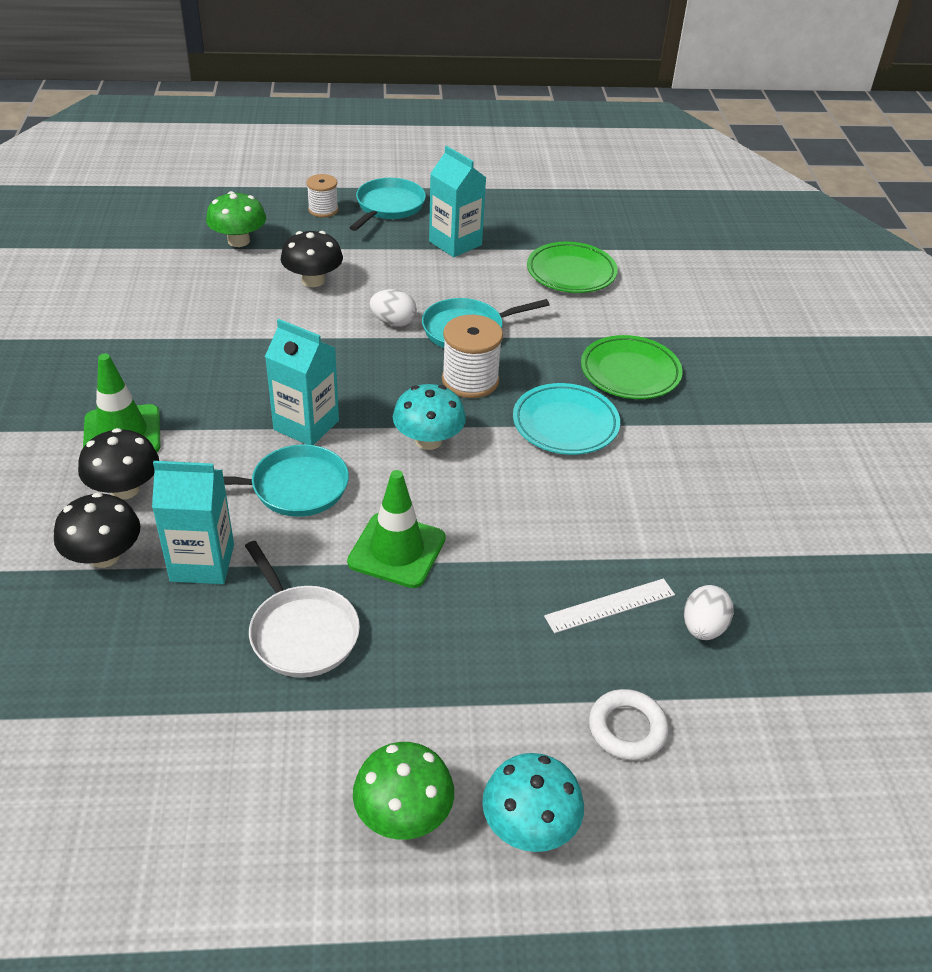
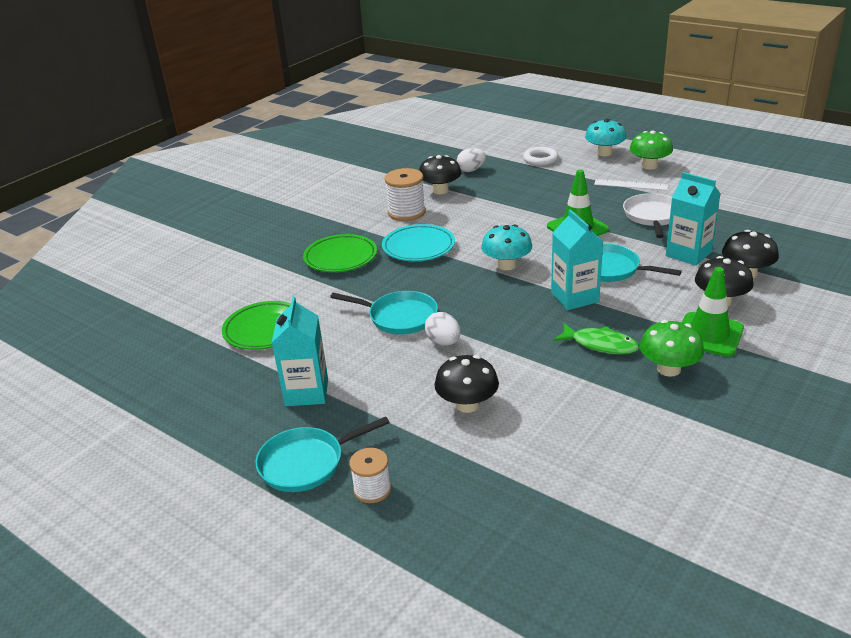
camera: 135 degrees left, 10 degrees down
(235, 377) = (600, 345): none -> green fish
(238, 241) = (496, 484): green mushroom -> green mushroom (668, 369)
(470, 380) = (441, 286): white spool -> white spool (406, 212)
(610, 605) = (500, 185): white ruler -> white ruler (631, 185)
(680, 548) = (440, 190): none -> black mushroom

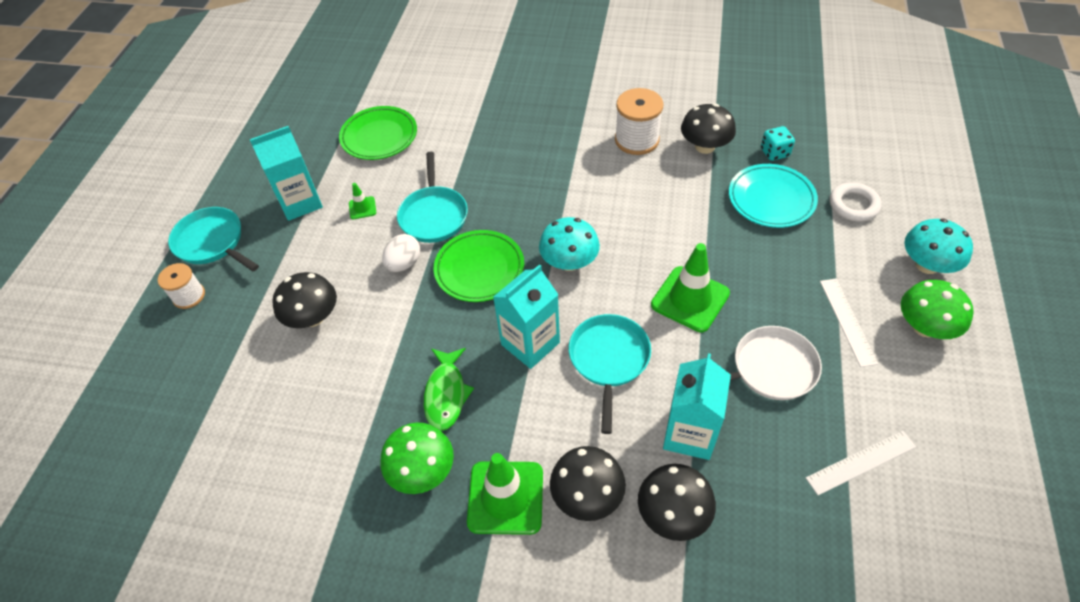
camera: 65 degrees right, 20 degrees up
(340, 257) = (519, 131): green plate -> green plate (479, 269)
(352, 354) = (362, 208): none -> green traffic cone
(418, 247) = (569, 178): turquoise plate -> turquoise plate (771, 199)
(471, 170) = (774, 153): white egg -> turquoise dice
(734, 207) = (861, 462): none -> white ruler

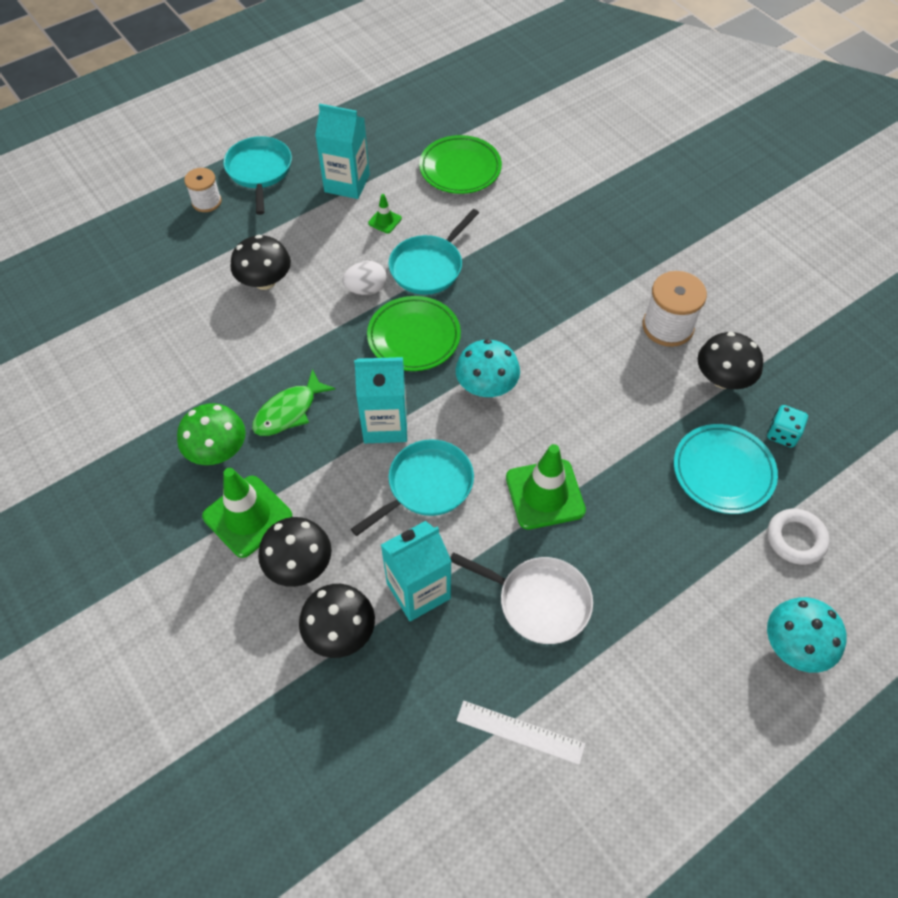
camera: 40 degrees right, 5 degrees up
(847, 321) = (654, 625): white ruler -> none
(924, 327) = (718, 690): green mushroom -> none

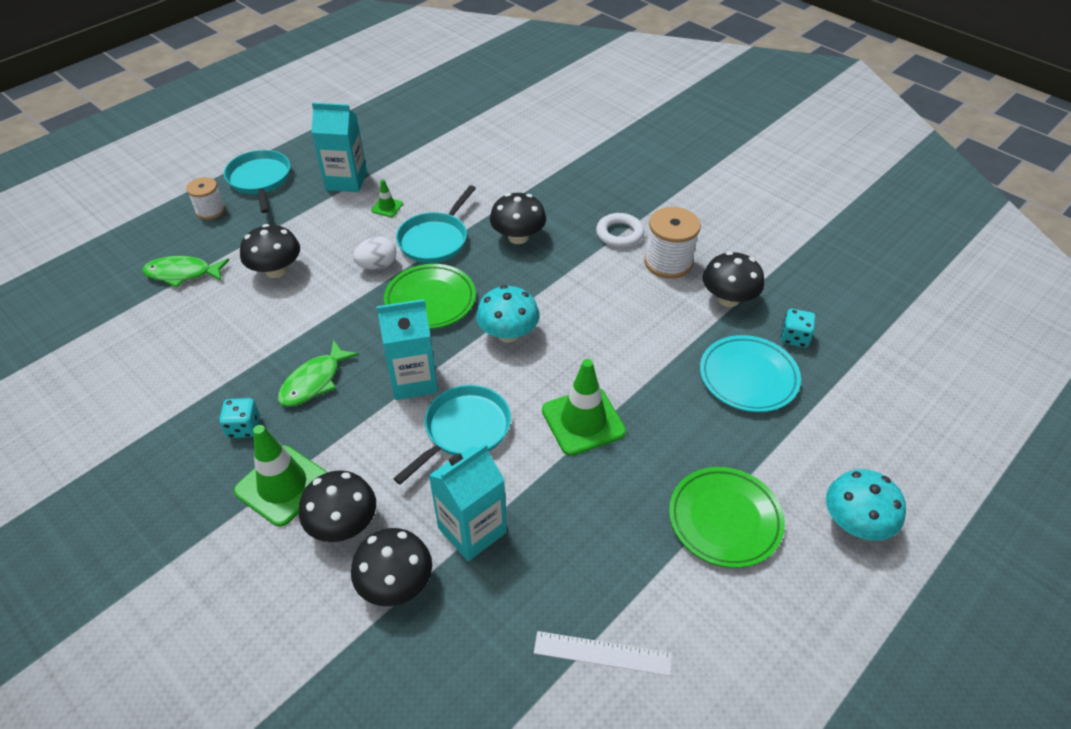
camera: 10 degrees left, 10 degrees down
(173, 272) = (182, 274): none -> green fish
(217, 450) = (244, 427): green mushroom -> turquoise dice
(460, 169) = (451, 158): green plate -> green plate (724, 520)
(515, 275) = (518, 237): none -> black mushroom
(539, 601) = (597, 521): white pan -> none
(796, 539) = (830, 426): white ring -> white ring (619, 234)

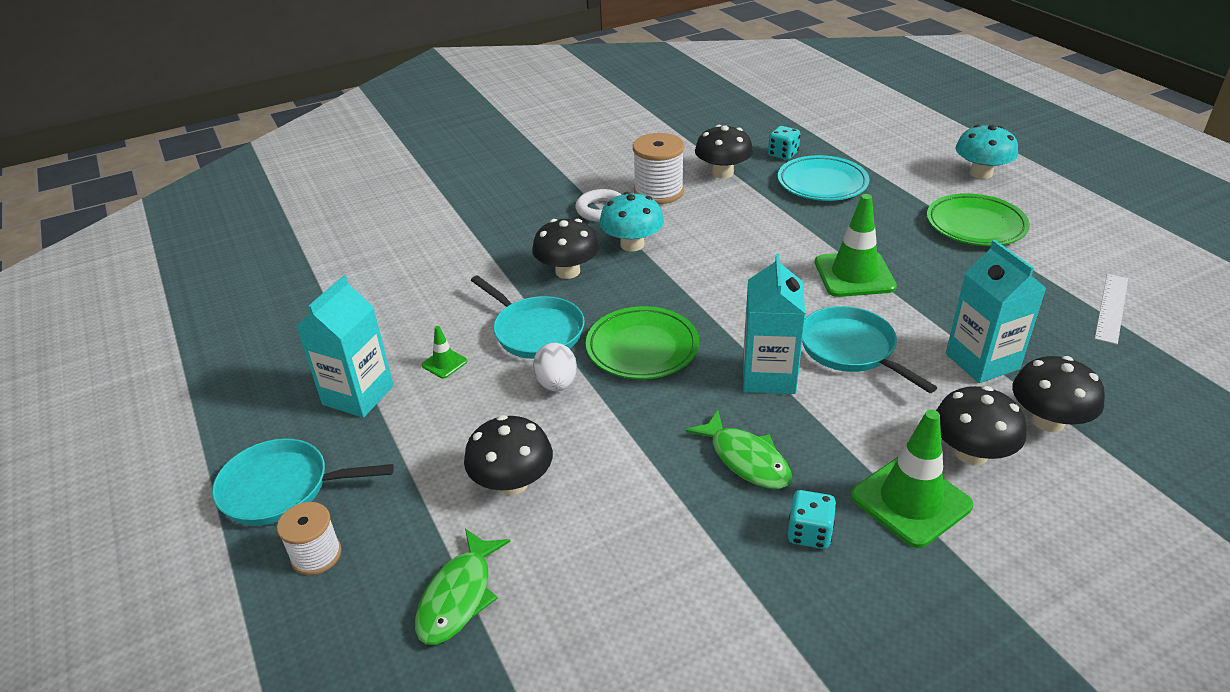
camera: 70 degrees left, 10 degrees down
(508, 333) = (719, 300): turquoise mushroom -> turquoise mushroom (632, 244)

